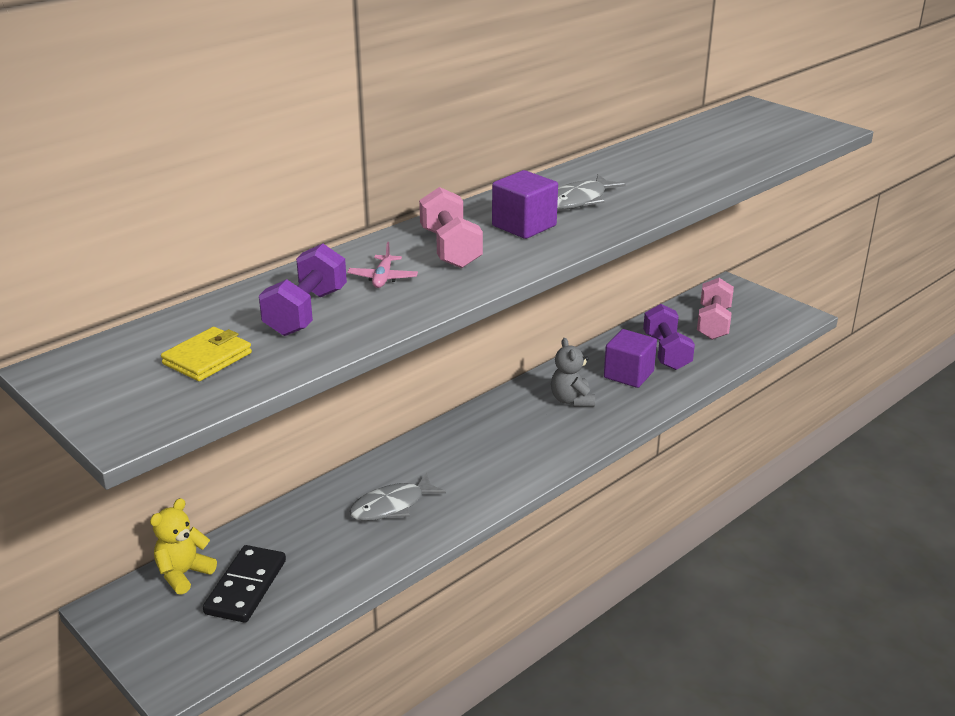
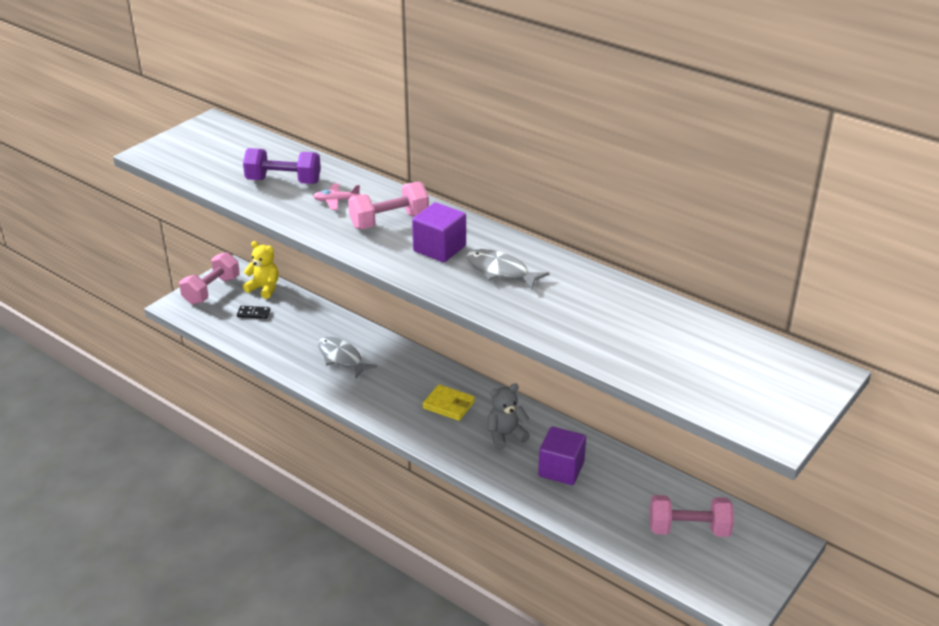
camera: 80 degrees right, 5 degrees up
(154, 635) = (212, 290): none -> pink dumbbell
(207, 358) = (224, 161): yellow wallet -> yellow wallet (448, 405)
(246, 587) = (253, 313): black domino -> black domino, size x0.52
(666, 352) = (613, 494): purple dumbbell -> none

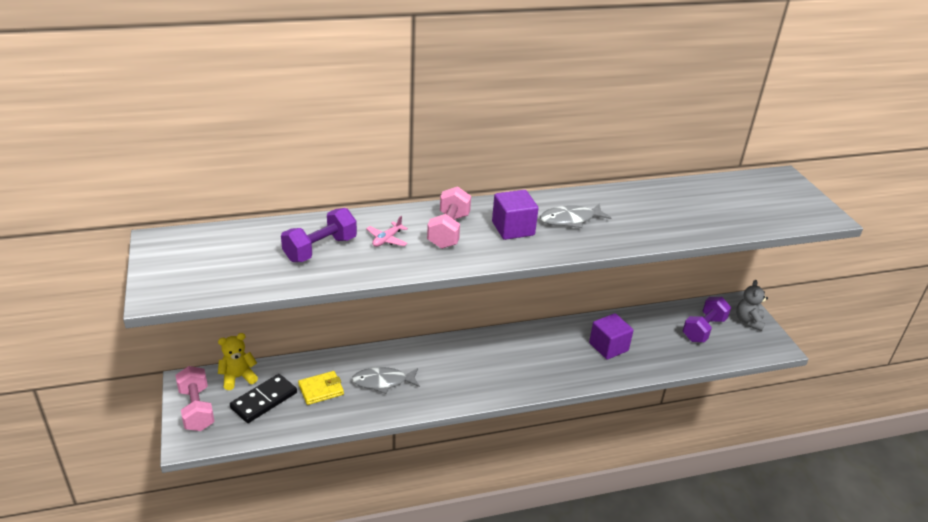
camera: 55 degrees left, 0 degrees up
(253, 313) = (264, 400): black domino -> black domino, size x1.93
(448, 405) = (496, 359): yellow wallet -> yellow wallet (321, 390)
(505, 436) = (553, 351): grey teddy bear -> grey teddy bear (748, 321)
(688, 529) = (703, 329): pink dumbbell -> purple dumbbell

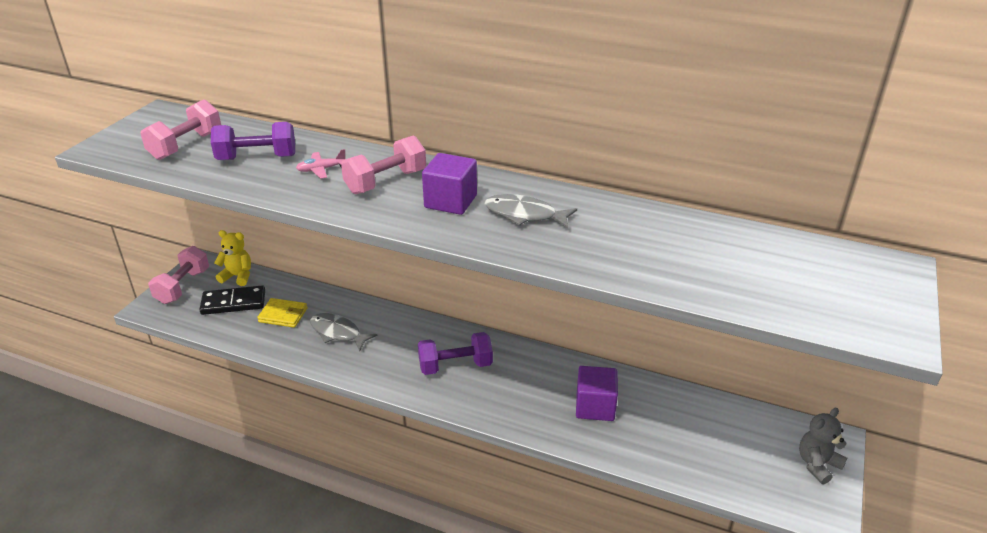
camera: 40 degrees right, 0 degrees up
(240, 261) = (186, 145): none -> pink dumbbell
(703, 329) = (740, 444): purple dumbbell -> purple dumbbell (455, 366)

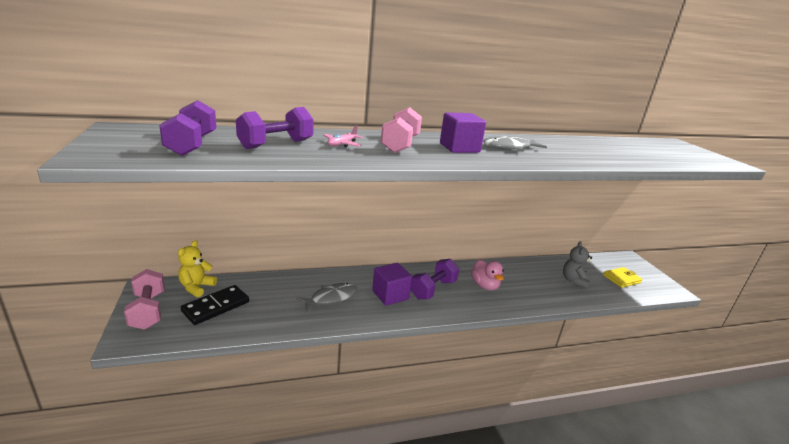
camera: 40 degrees left, 10 degrees down
(186, 145) = (192, 144): pink dumbbell -> purple dumbbell
(238, 276) = (196, 287): yellow teddy bear -> yellow teddy bear turned 45 degrees counterclockwise
(283, 315) = (272, 301): yellow wallet -> yellow wallet (621, 279)
(338, 333) = (331, 298): grey fish -> grey fish turned 150 degrees clockwise
(525, 386) = (484, 285): none -> pink duck
(595, 406) = (529, 282): purple cube -> purple cube (390, 295)
(817, 464) = (640, 270): grey teddy bear -> grey teddy bear (574, 281)

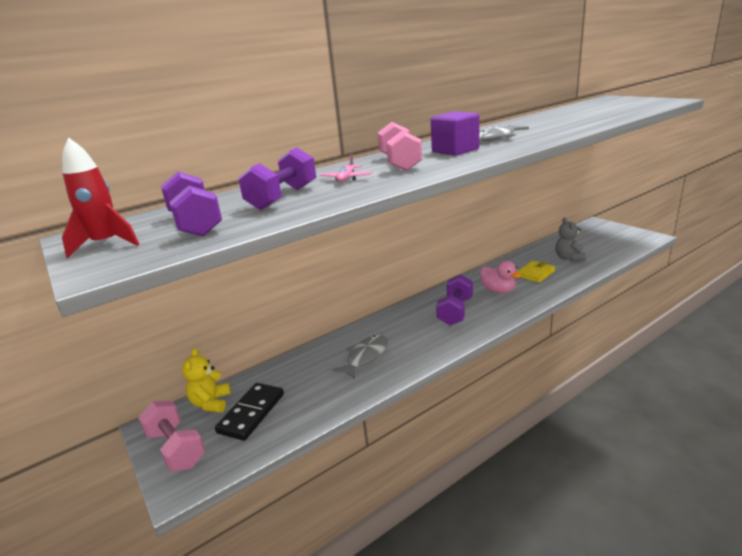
camera: 15 degrees left, 0 degrees up
(121, 140) = (106, 244): none -> red rocket
(390, 295) = (420, 332): purple cube -> none
(621, 279) = (604, 243): yellow wallet -> yellow wallet (535, 273)

